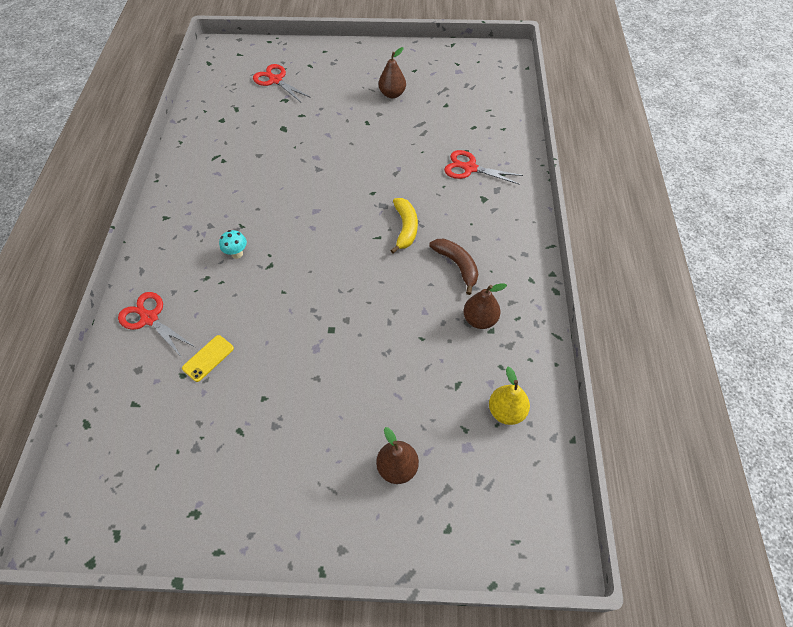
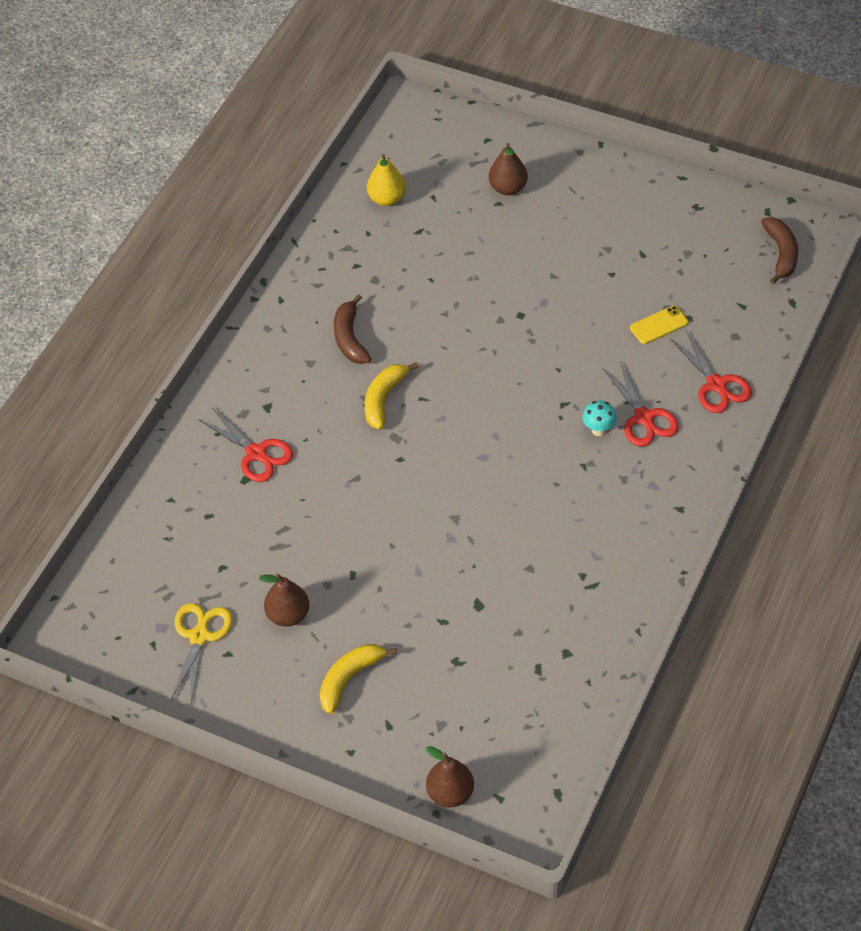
camera: 155 degrees left, 5 degrees down
(98, 480) = (781, 254): none -> brown banana
(276, 80) = (456, 709): red scissors -> red scissors (643, 418)
(341, 77) = (349, 679): none -> yellow banana
(435, 73) = (199, 636): none -> yellow scissors
(480, 319) = (361, 278): brown pear -> brown pear (450, 793)

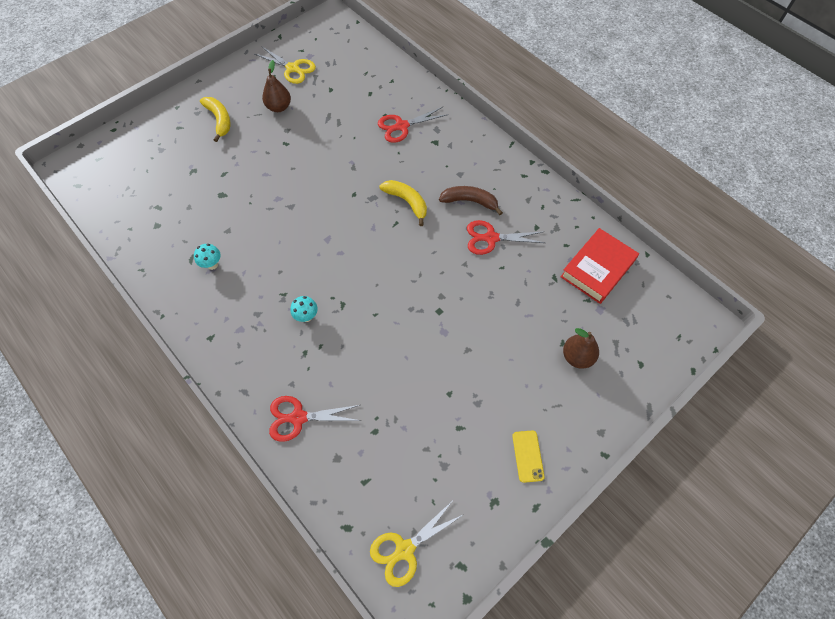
camera: 110 degrees right, 10 degrees up
(387, 199) = (597, 269): yellow pear -> red book
(450, 793) = (118, 139): brown pear -> none
(587, 558) = (212, 264): none -> turquoise mushroom
(643, 418) = (299, 351): red scissors -> red scissors (491, 238)
(659, 325) = (379, 404): yellow phone -> yellow phone (528, 456)
(781, 254) = (405, 549): brown banana -> yellow scissors

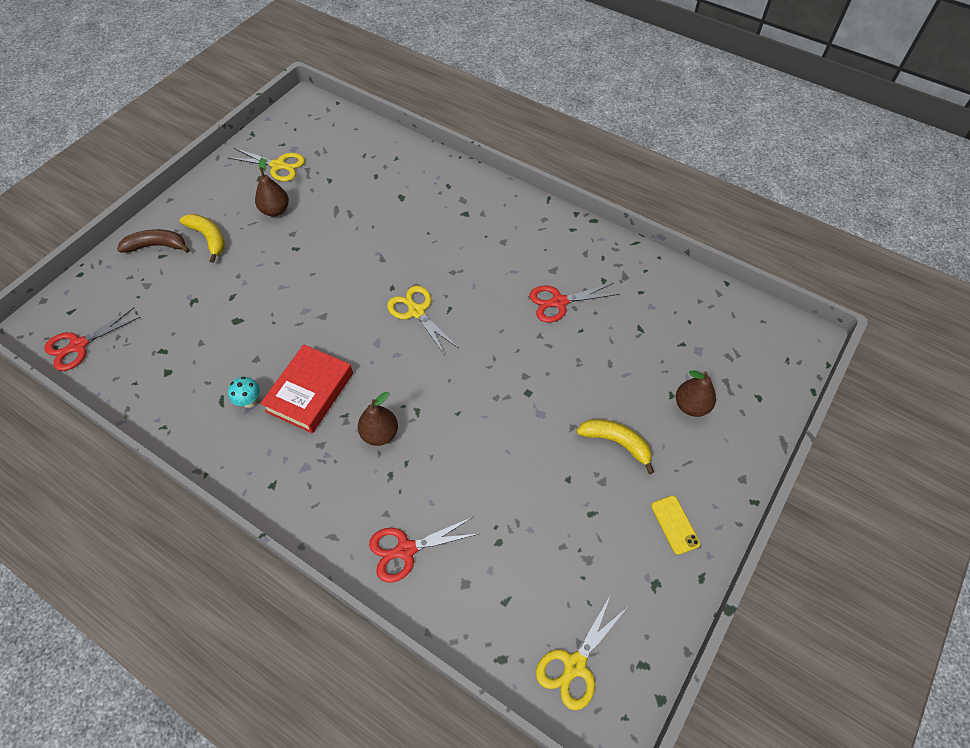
camera: 15 degrees left, 5 degrees down
(306, 316) = (380, 434): turquoise mushroom -> brown pear
(368, 219) = (416, 312): none -> yellow scissors
(402, 126) = (423, 204): red scissors -> red scissors (79, 345)
(407, 202) = (455, 283): yellow banana -> yellow banana (616, 443)
(470, 201) = (523, 268): brown banana -> brown banana (157, 246)
(597, 269) = (681, 309): red book -> red book (310, 392)

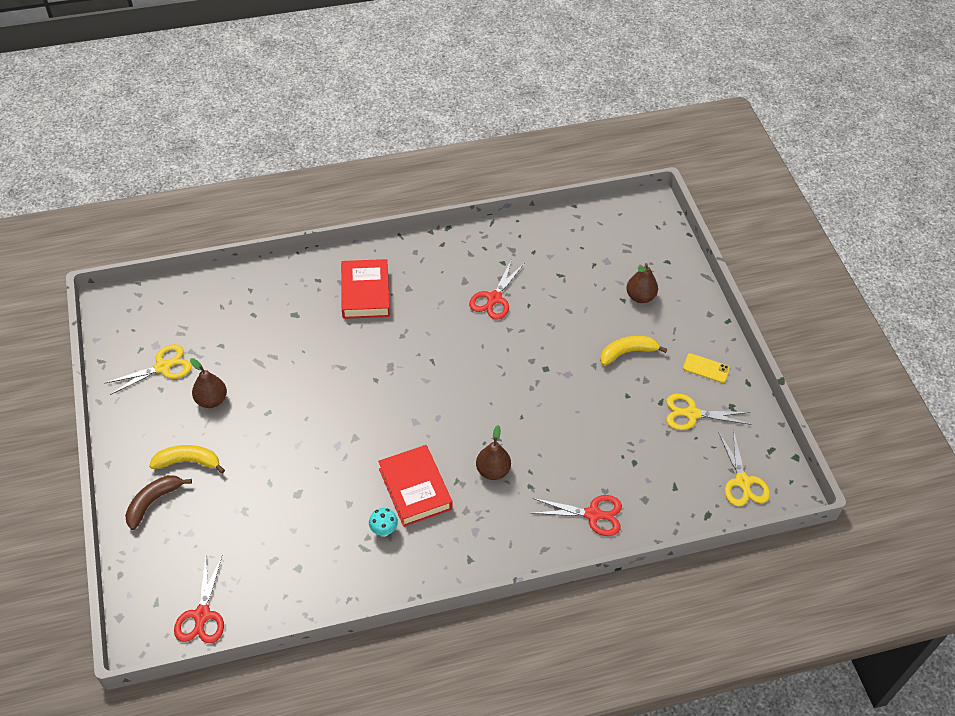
camera: 50 degrees left, 5 degrees down
(406, 550) = (592, 514): red scissors -> red scissors turned 105 degrees counterclockwise
(416, 312) = (414, 380): yellow scissors -> yellow scissors (692, 414)
(468, 220) = (365, 293): none -> red book

